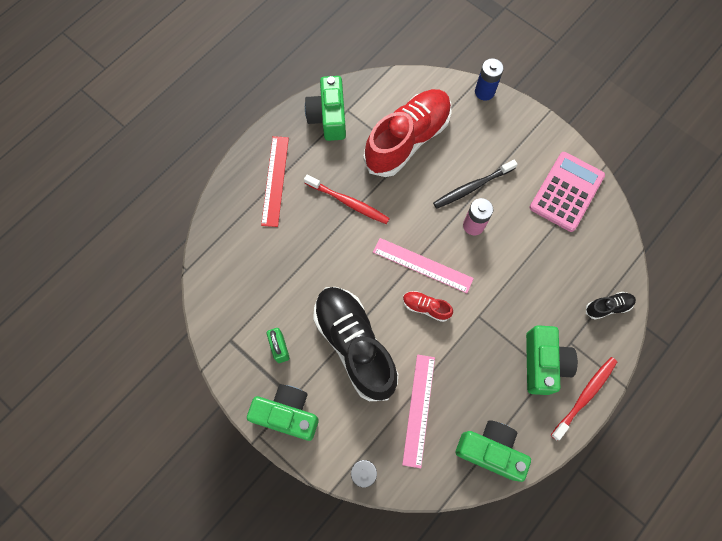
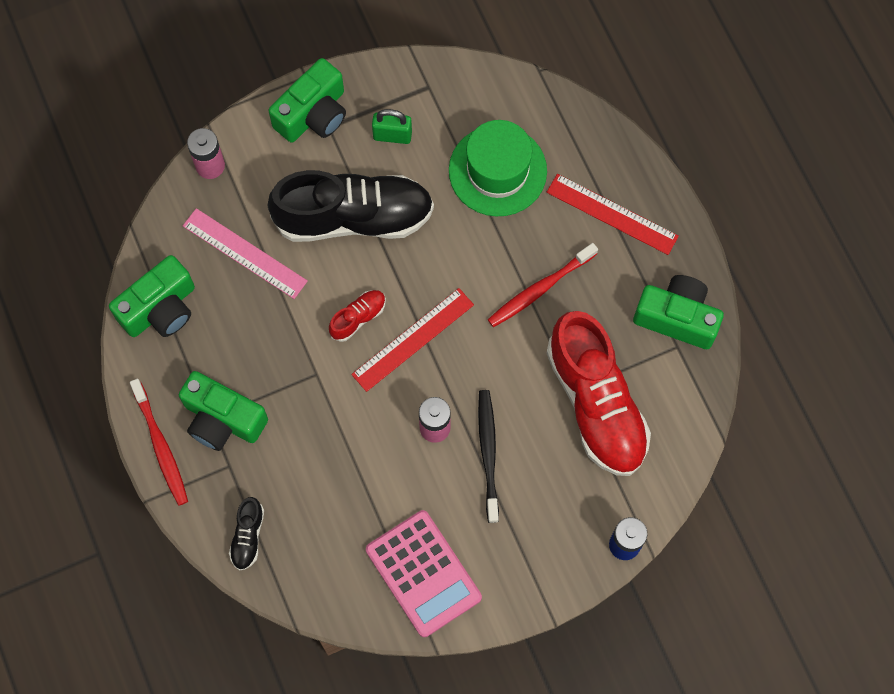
camera: 115 degrees right, 0 degrees up
(275, 264) = (497, 171): none -> green hat
(422, 265) = (413, 339): pink ruler -> red ruler

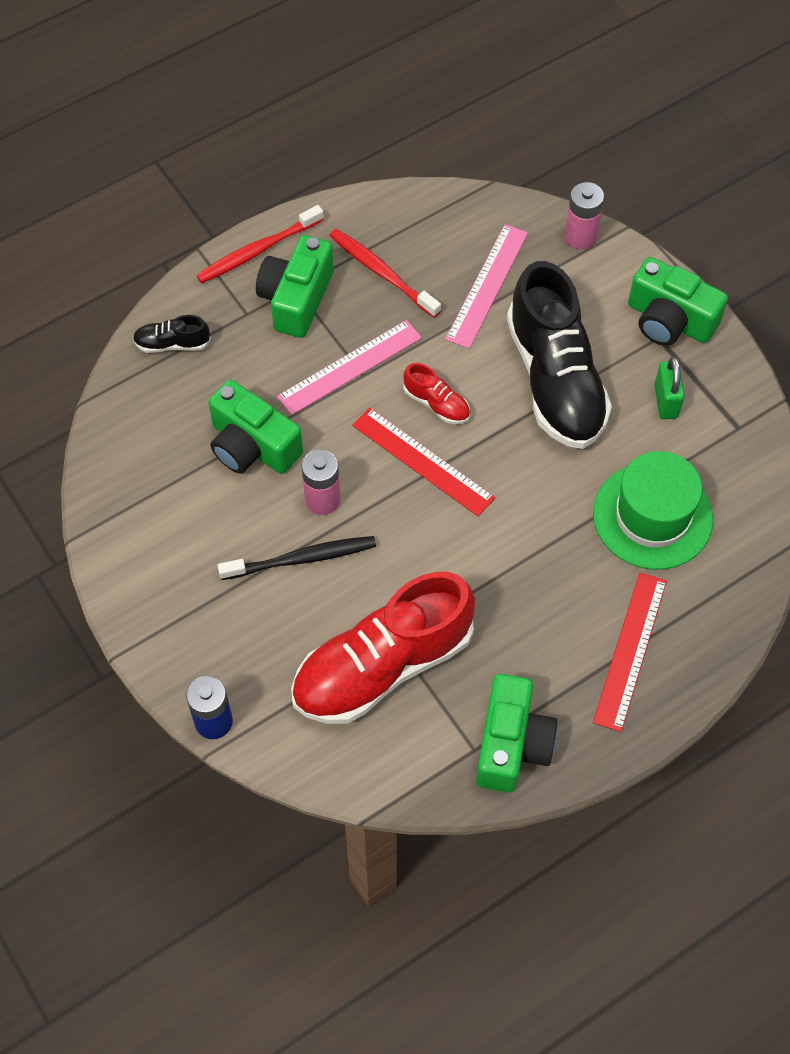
camera: 80 degrees right, 10 degrees down
(160, 308) = (407, 223): green camera -> green camera (252, 446)
(306, 384) = (350, 367): none -> pink ruler
(423, 573) = (152, 515): pink calculator -> none
(539, 289) = (513, 583): red toothbrush -> red toothbrush (381, 272)

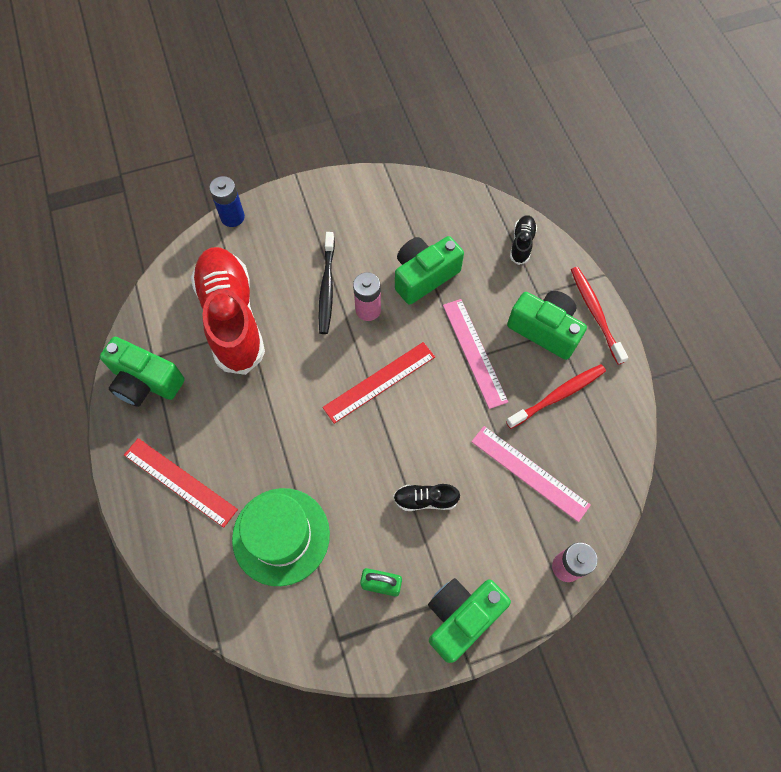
camera: 105 degrees right, 5 degrees up
(436, 403) = (426, 404): red shoe -> none
(555, 380) = (425, 499): black shoe -> black shoe, size x0.42

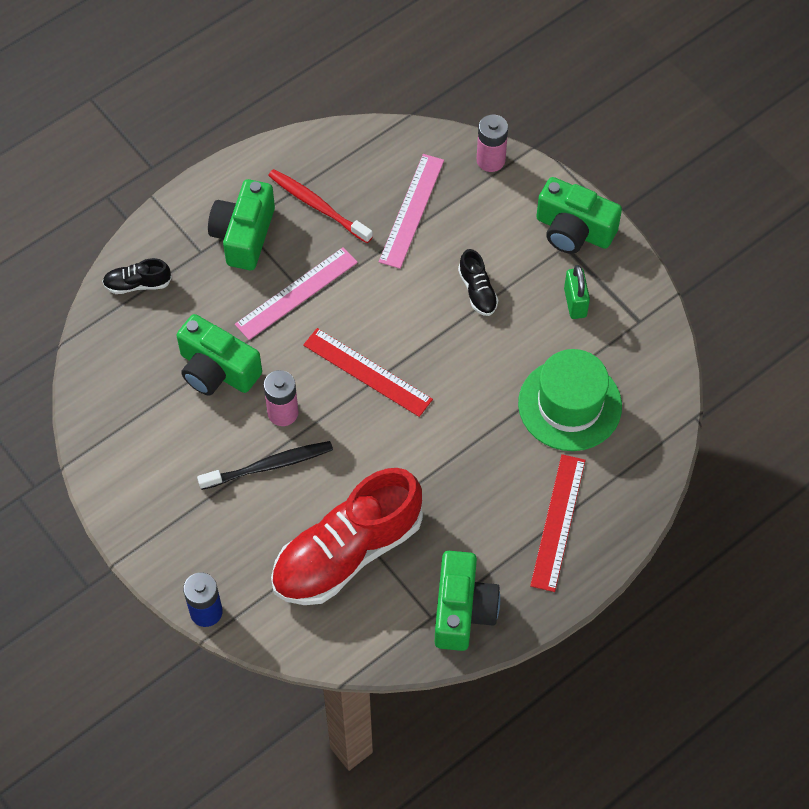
camera: 110 degrees left, 5 degrees down
(595, 313) = (205, 194): red toothbrush -> none

